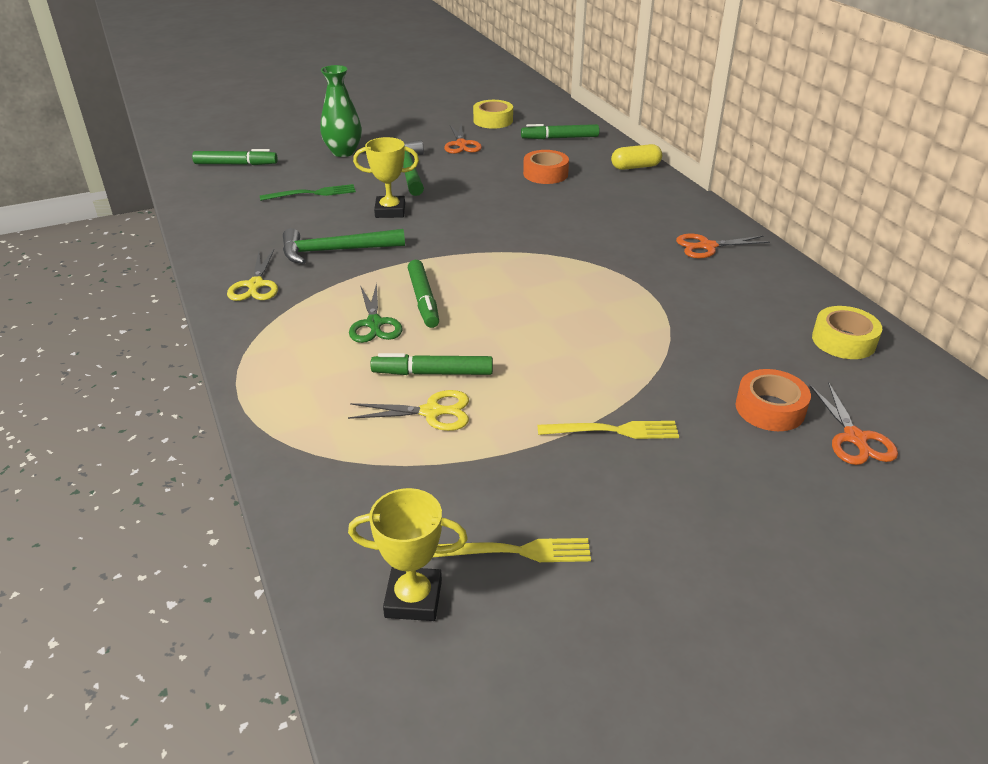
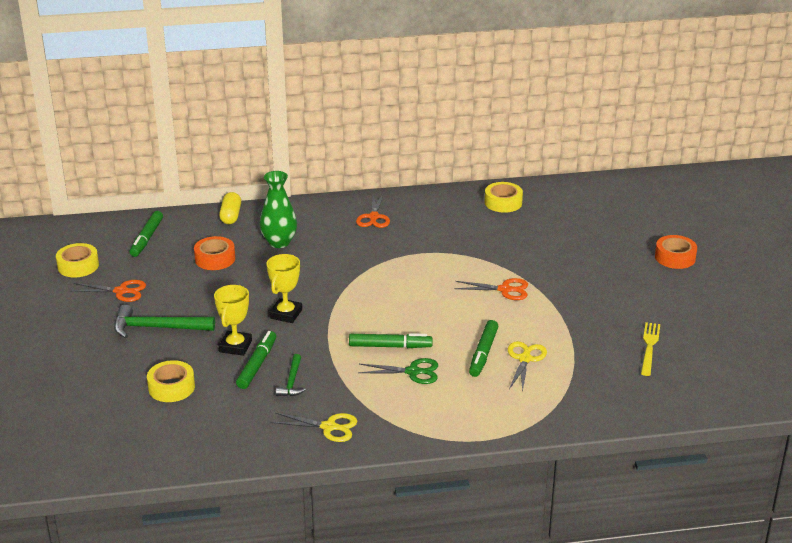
camera: 75 degrees left, 5 degrees down
(235, 164) = (66, 433): green marker -> green marker (257, 365)
(312, 193) = (171, 387): green fork -> yellow tape
(335, 251) = (292, 382): green hammer -> green hammer, size x0.58
(343, 152) = (87, 361): green vase -> green vase (279, 242)
(413, 599) = (676, 383): yellow trophy -> yellow trophy (286, 314)
(613, 431) = (562, 297): yellow fork -> none
(770, 408) = (557, 243): orange tape -> orange tape (675, 257)
(855, 438) = (589, 226): orange scissors -> orange scissors (505, 289)

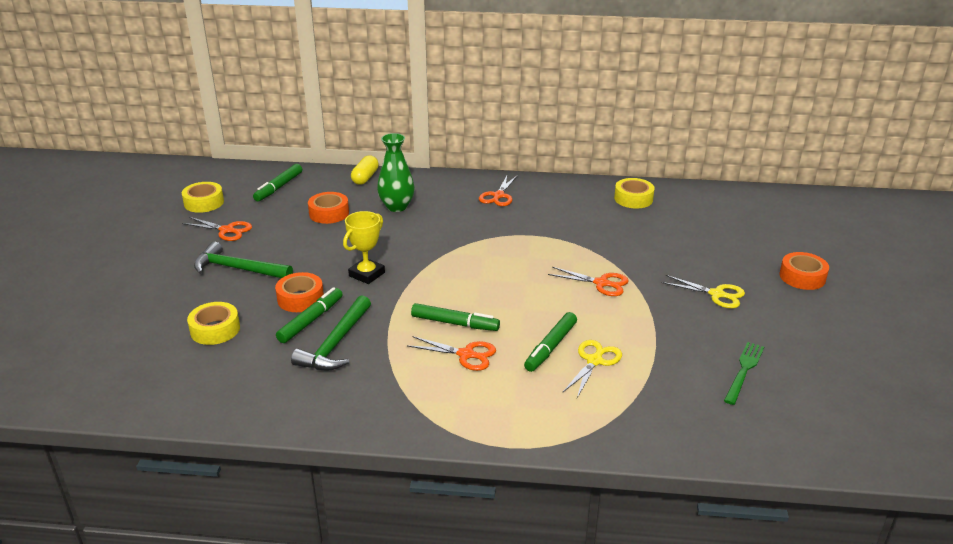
camera: 15 degrees right, 0 degrees up
(235, 346) = (300, 298): yellow trophy -> orange tape
(292, 382) = (335, 344): green hammer -> green hammer, size x1.72
(329, 427) = (348, 400): yellow scissors -> yellow scissors (717, 294)
(413, 372) = (466, 354): green scissors -> orange scissors
(649, 347) = (744, 371): yellow fork -> green fork

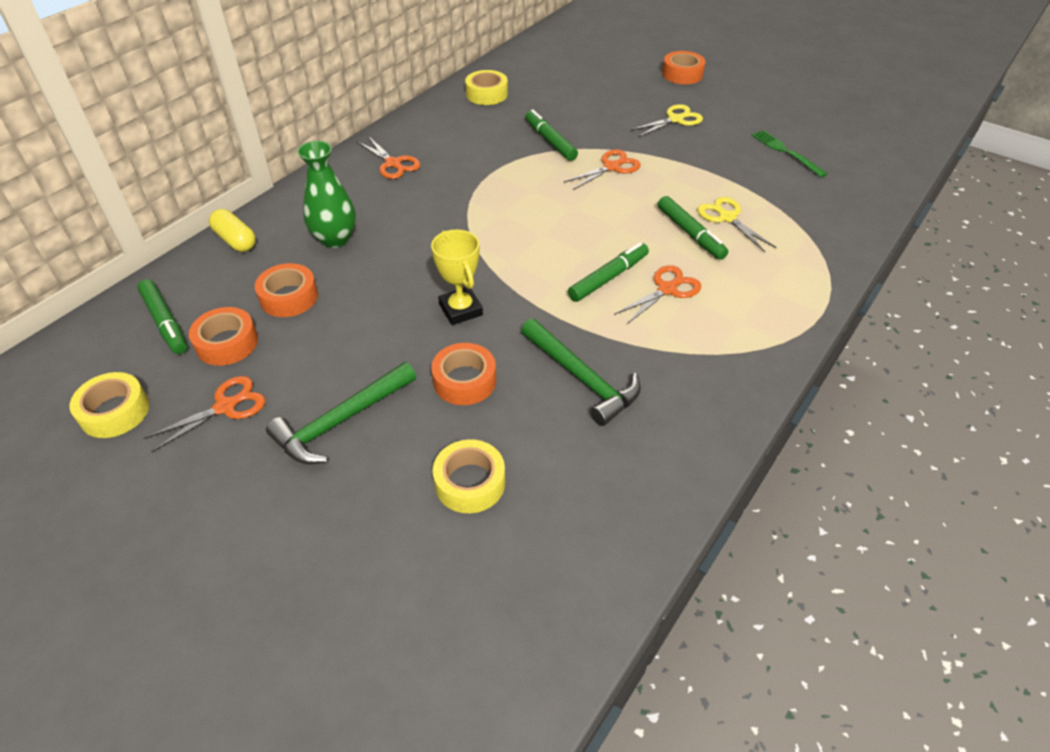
camera: 60 degrees left, 15 degrees up
(275, 211) = (227, 343): none -> orange tape
(310, 321) = (519, 386): green marker -> green marker (550, 141)

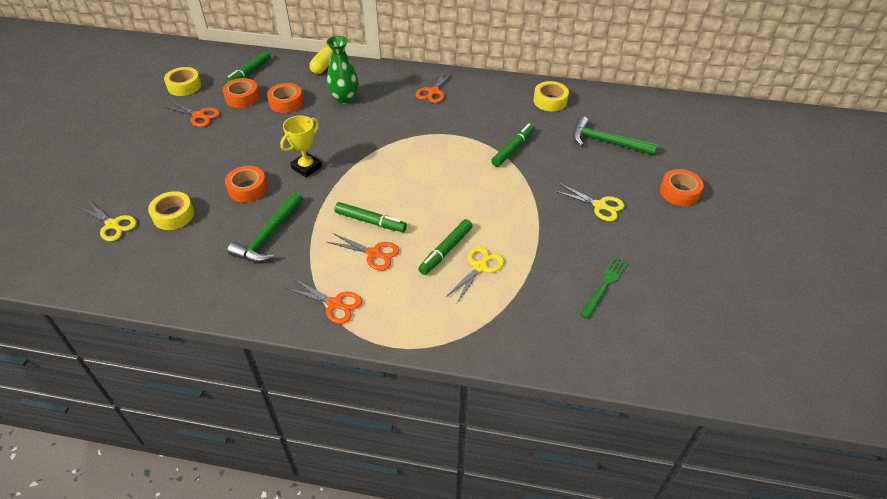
camera: 65 degrees right, 0 degrees up
(340, 421) = (201, 155): green hammer -> green hammer (606, 142)
(441, 575) = (113, 225): none -> yellow scissors
(612, 167) = (503, 188): orange scissors -> orange scissors (335, 304)

